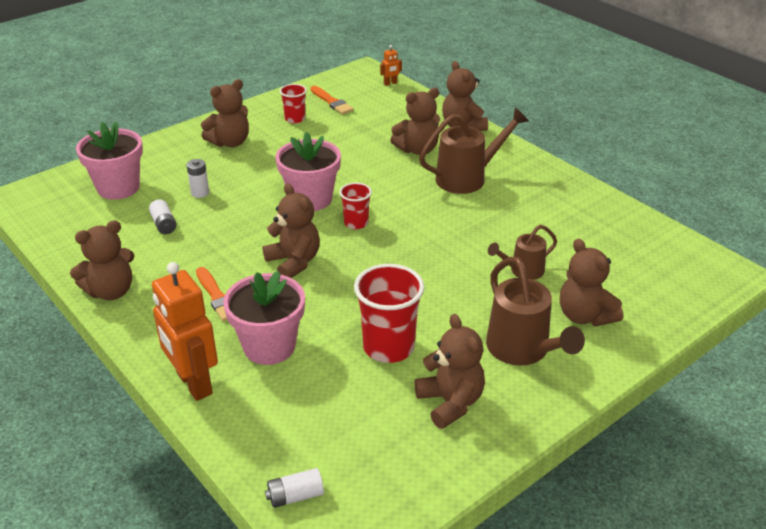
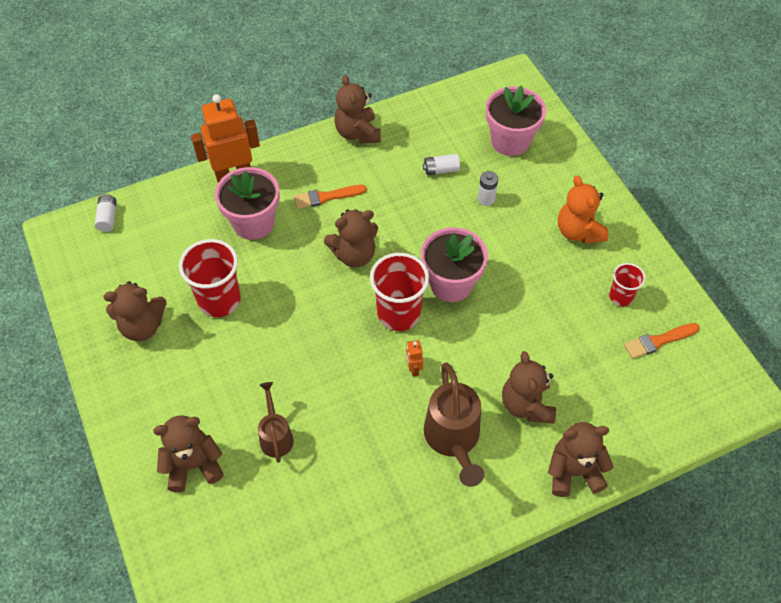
camera: 105 degrees right, 20 degrees up
(230, 142) = (578, 231): brown teddy bear -> orange teddy bear
(356, 223) = (399, 314): red cup -> red cup, size x1.77
(390, 83) = (703, 418): orange robot -> orange robot (413, 368)
(522, 351) = (173, 396): brown watering can -> none

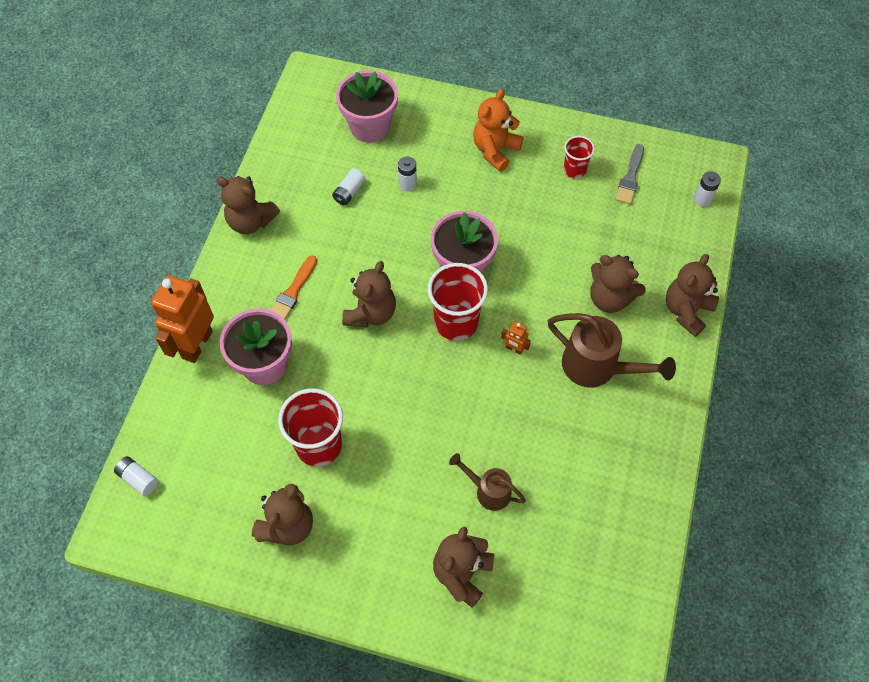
camera: 50 degrees left, 5 degrees up
(578, 231) = (495, 150): orange teddy bear -> orange teddy bear turned 105 degrees clockwise
(658, 341) = (630, 177): orange brush -> grey brush
(698, 410) = (702, 199): none -> white battery

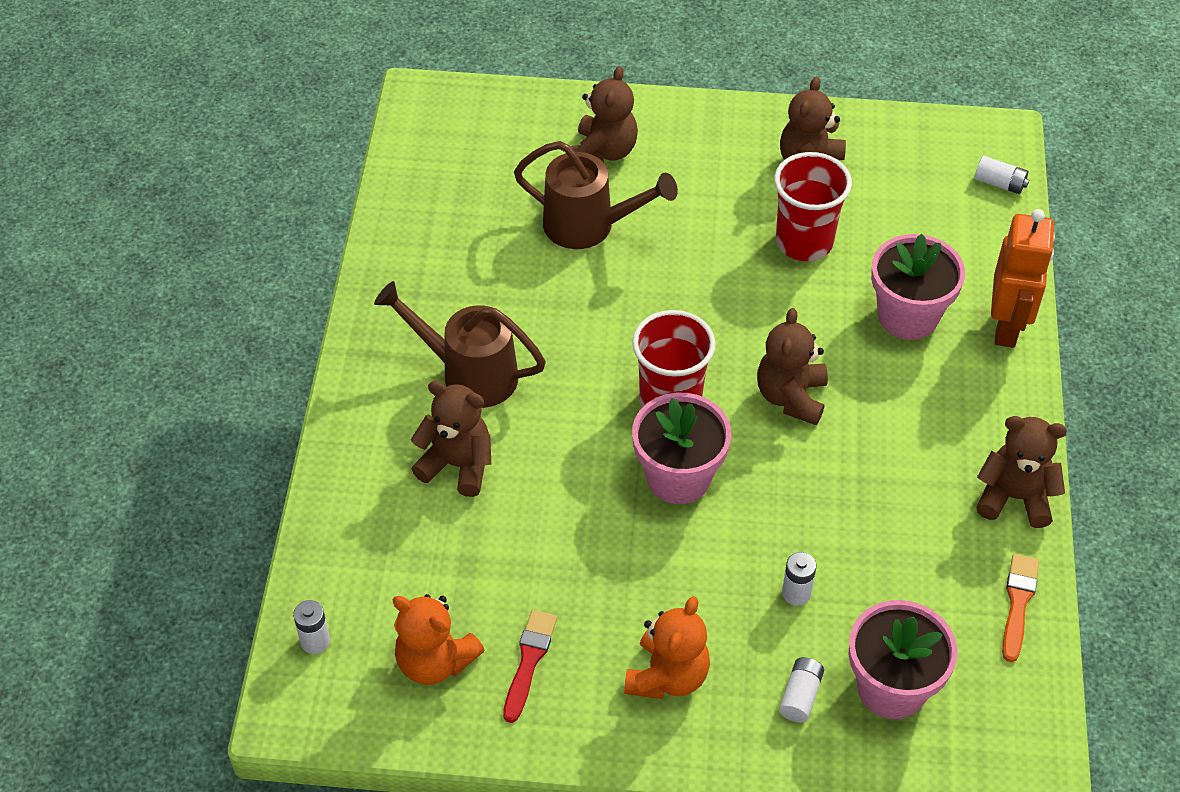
camera: 170 degrees right, 10 degrees down
(293, 291) = (909, 409): orange brush -> orange brush (1018, 603)
(349, 192) = (884, 565): white battery -> white battery (800, 696)
(488, 491) = (589, 226): brown watering can -> brown watering can, size x1.68
(514, 349) = (584, 380): orange robot -> none
(574, 170) = (529, 661): red cup -> red brush
(630, 177) = (435, 661): grey brush -> orange teddy bear
(686, 311) = (346, 464): brown teddy bear -> none

